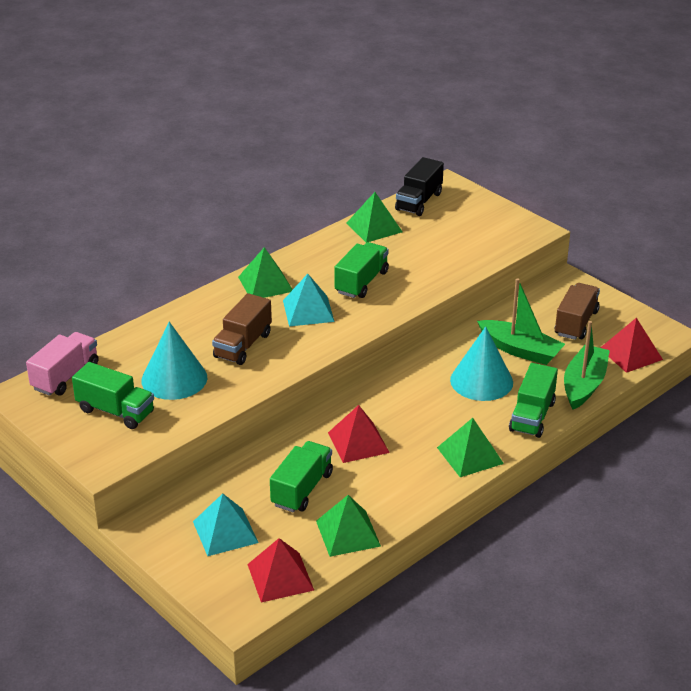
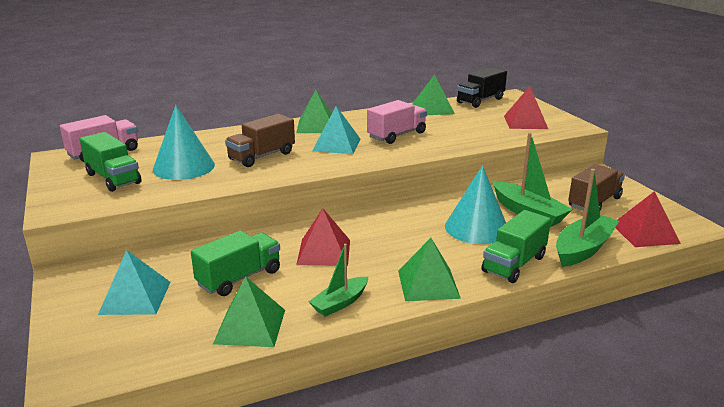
camera: 20 degrees right, 10 degrees down
(280, 577) = (145, 351): red pyramid -> red pyramid (525, 122)
(361, 282) = (397, 135): green truck -> pink truck
(407, 492) = (340, 303): none -> green boat

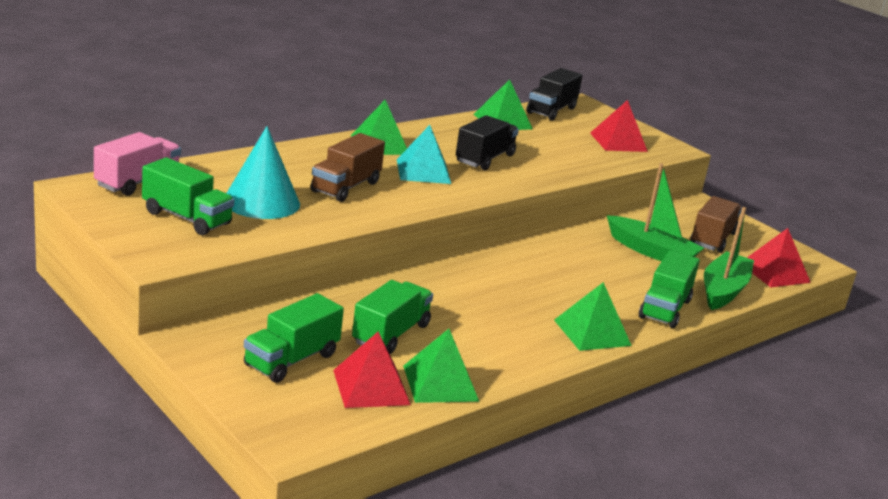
camera: 20 degrees left, 0 degrees up
(135, 297) = (291, 360): turquoise pyramid -> green truck
(324, 252) = (463, 302): red pyramid -> red pyramid (371, 387)
(340, 303) = (516, 355): green boat -> none
(397, 135) = (485, 159): pink truck -> black truck
(476, 228) = (608, 270): turquoise cone -> none

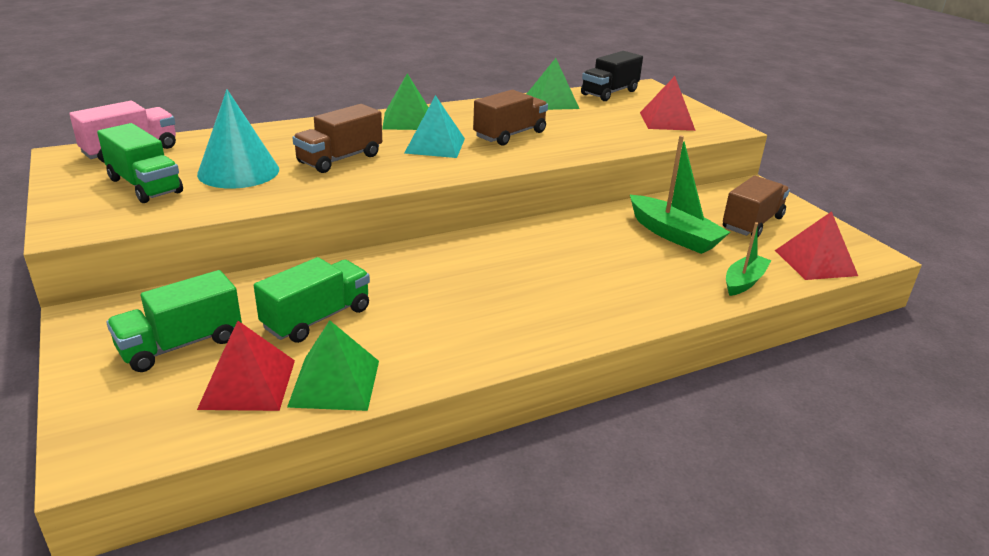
camera: 15 degrees right, 5 degrees up
(485, 159) = (510, 135): black truck -> brown truck
(592, 332) = (558, 326): green pyramid -> none
(665, 309) = (662, 301): green truck -> none
(723, 290) = (744, 282): green boat -> green boat, size x0.63

